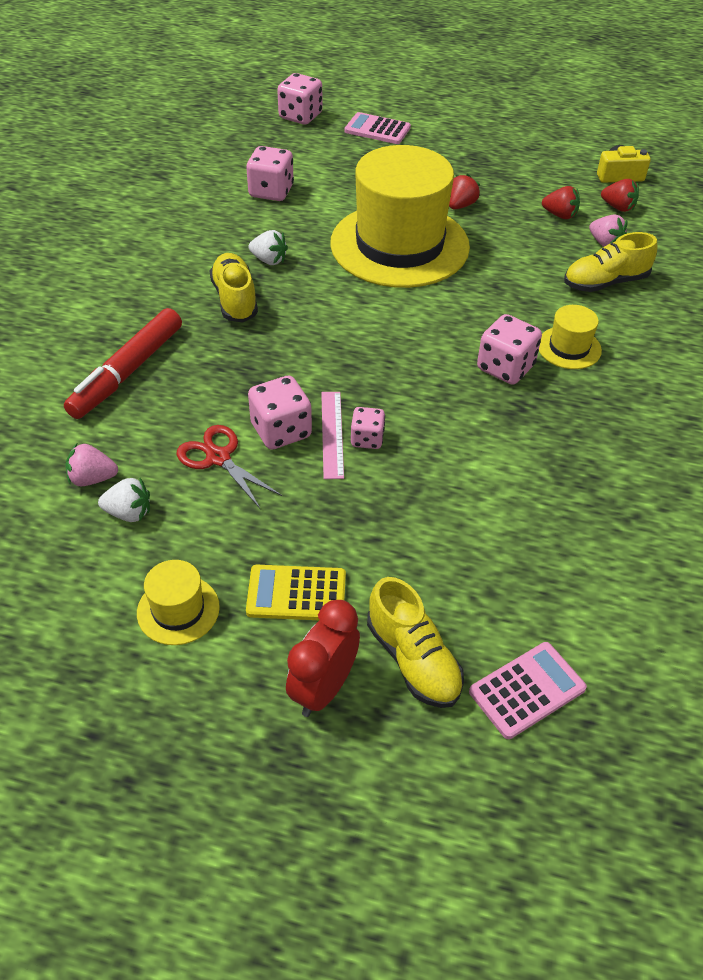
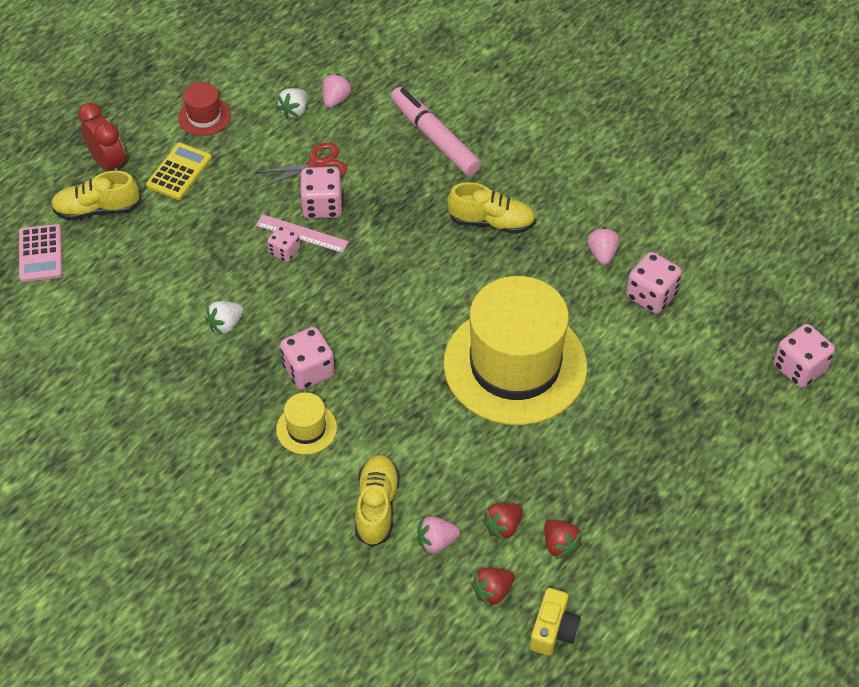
camera: 115 degrees right, 5 degrees up
(127, 372) = (434, 138): red marker -> pink marker
(178, 610) = (204, 116): yellow hat -> red hat
(237, 225) = (602, 254): none -> pink strawberry
(269, 260) = (536, 260): white strawberry -> white strawberry (226, 324)
(377, 129) = (744, 430): pink calculator -> none
(460, 205) = (559, 444): red strawberry -> red strawberry (560, 545)

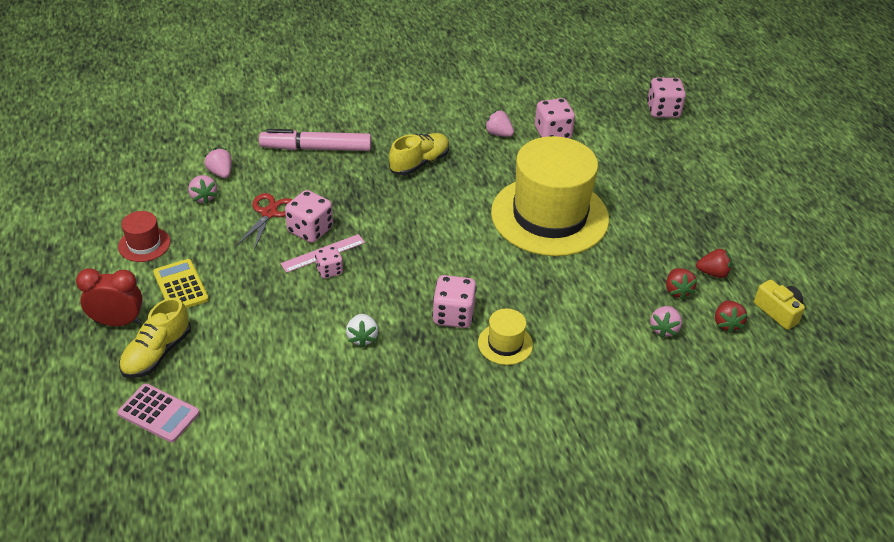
camera: 55 degrees left, 10 degrees down
(294, 111) = (203, 197): white strawberry -> pink strawberry
(376, 507) = (608, 343): yellow shoe -> none

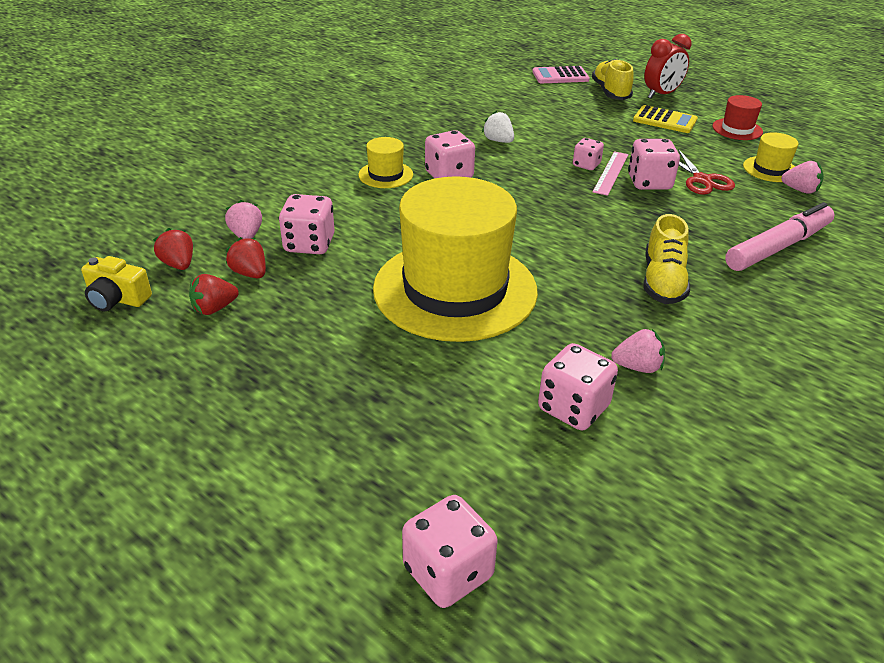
camera: 145 degrees right, 5 degrees down
(203, 197) = (770, 169): pink strawberry -> yellow hat
(620, 297) = (309, 244): none -> pink dice

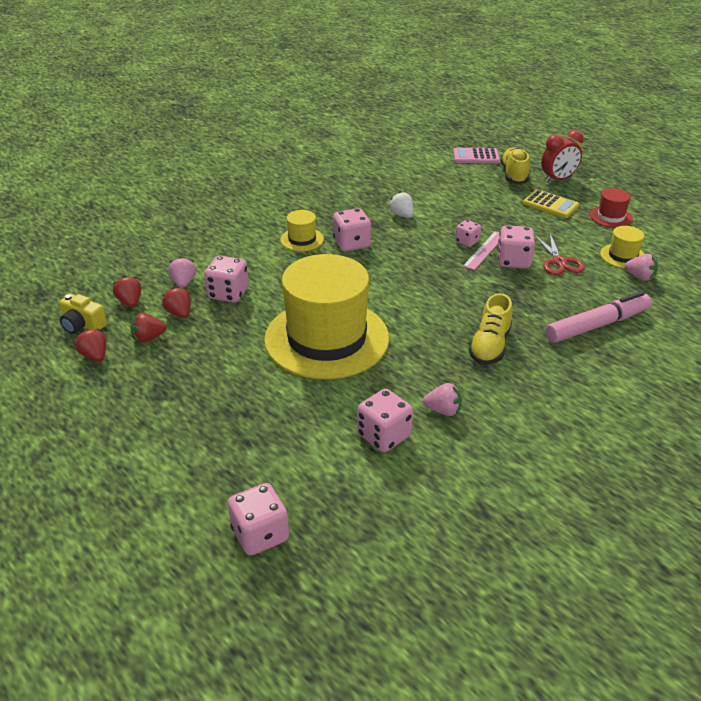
camera: 10 degrees right, 0 degrees up
(143, 338) = (95, 356): none -> red strawberry

